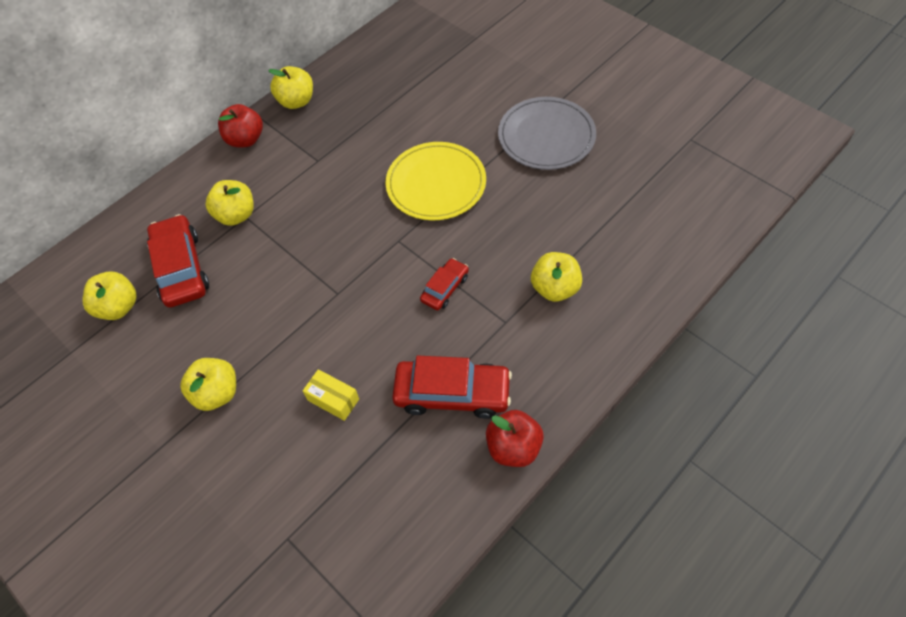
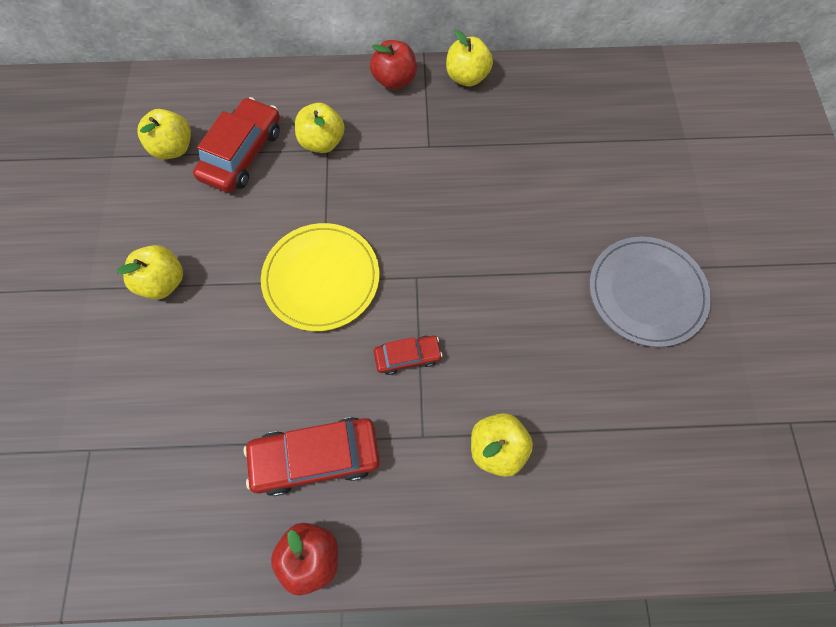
camera: 40 degrees right, 10 degrees up
(333, 399) = (230, 369): yellow box -> none
(436, 184) = (500, 252): yellow plate -> yellow plate (321, 278)
(452, 393) = (316, 457): red car -> red car turned 120 degrees clockwise

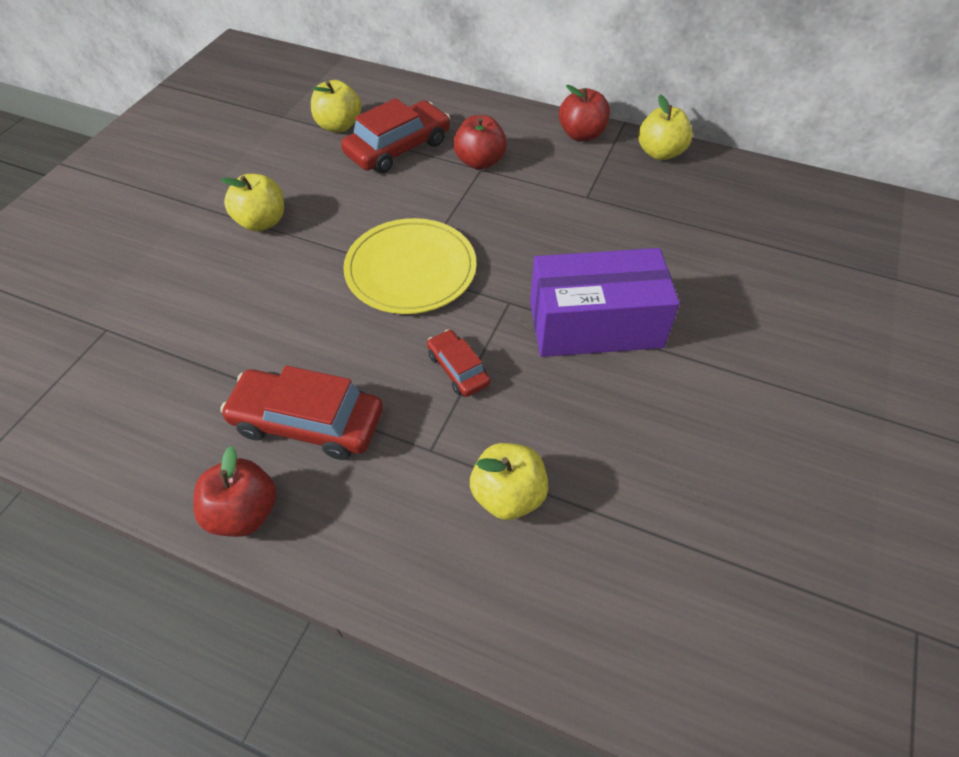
camera: 25 degrees right, 15 degrees down
(322, 142) = (480, 162): yellow apple -> red apple
(407, 357) = (458, 369): red car -> red car turned 135 degrees counterclockwise
(491, 270) = (595, 324): none -> purple box
(646, 292) = (775, 411): grey plate -> none

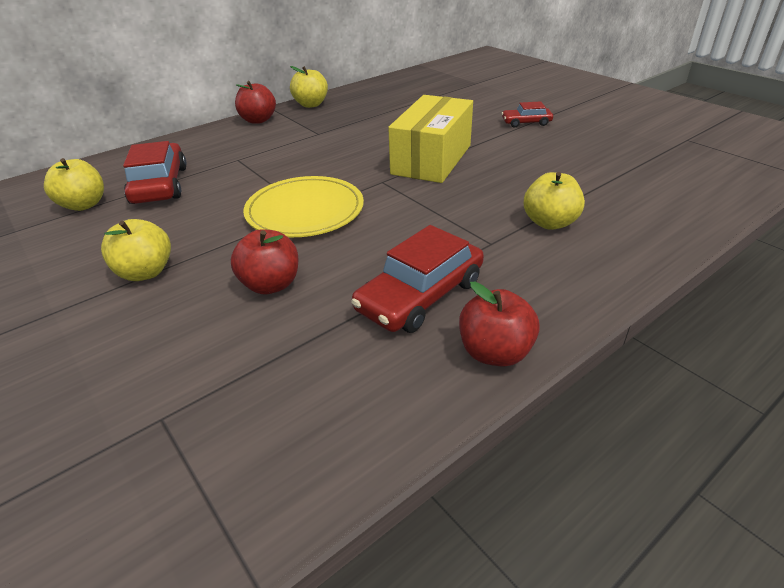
camera: 60 degrees left, 15 degrees down
(458, 369) = (425, 215): red car -> red car (526, 122)
(480, 162) = (229, 158): red apple -> red apple (271, 285)
(595, 324) = (431, 159): purple box -> yellow box

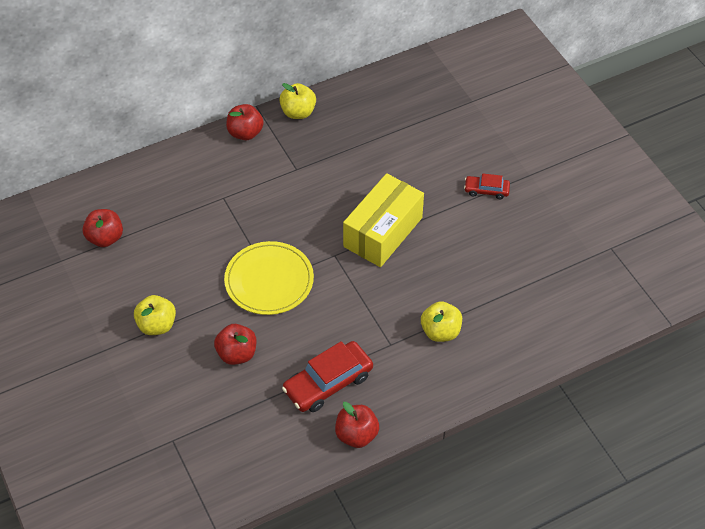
camera: 10 degrees right, 15 degrees up
(84, 205) = (105, 238): yellow apple -> red apple
(160, 185) = (161, 223): red car -> none

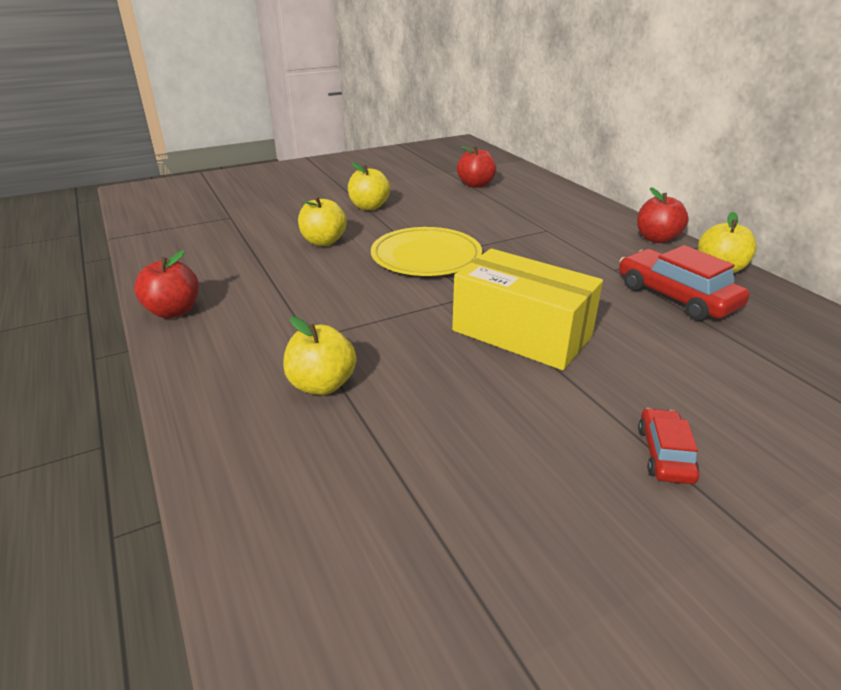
camera: 90 degrees right, 20 degrees down
(237, 354) = (323, 242): red apple -> yellow apple
(328, 383) = (263, 292): red car -> red car (676, 296)

